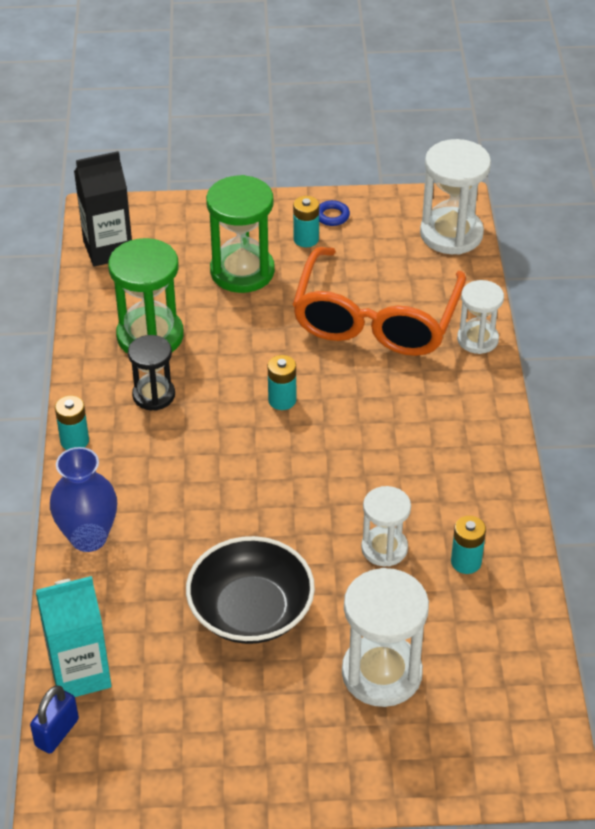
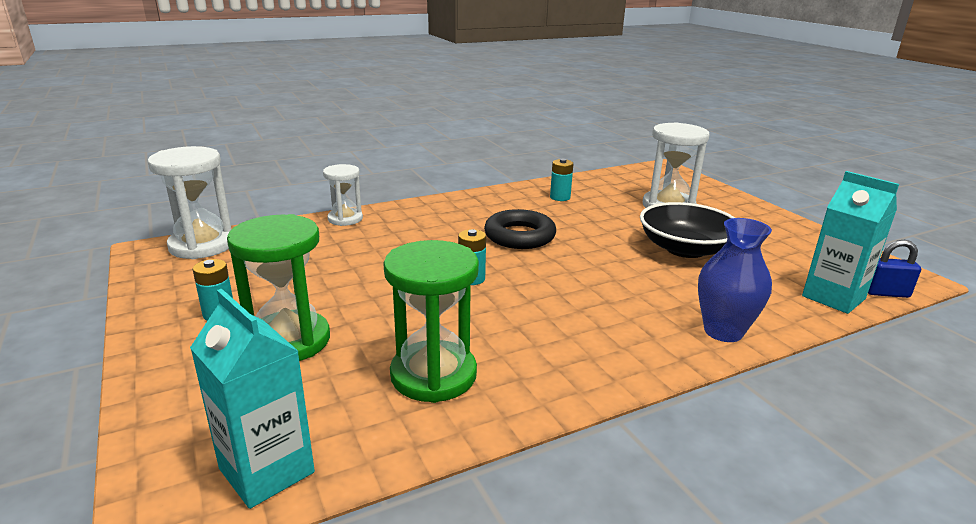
camera: 115 degrees left, 20 degrees down
(74, 441) = (630, 378): turquoise battery -> none
(108, 249) = (267, 471): black carton -> turquoise carton
(154, 395) = (521, 346): black hourglass -> none
(332, 216) = (172, 307): blue ring -> none
(361, 471) = (519, 236): none -> black ring
(376, 319) = (339, 258): orange glasses -> none
(384, 548) = (578, 219): white hourglass -> none

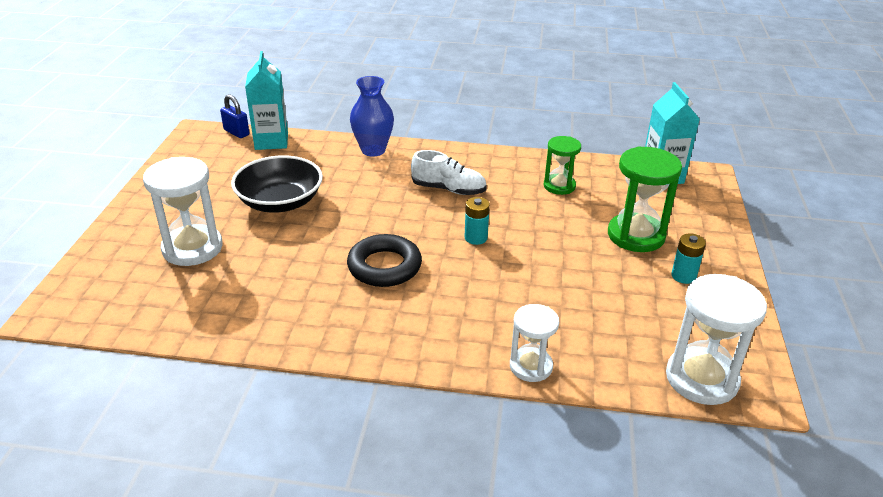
camera: 145 degrees left, 10 degrees up
(433, 375) = (559, 186): green hourglass -> green hourglass, size x0.61
(560, 197) = (265, 306): turquoise battery -> none
(562, 316) = (448, 189): none -> white shoe

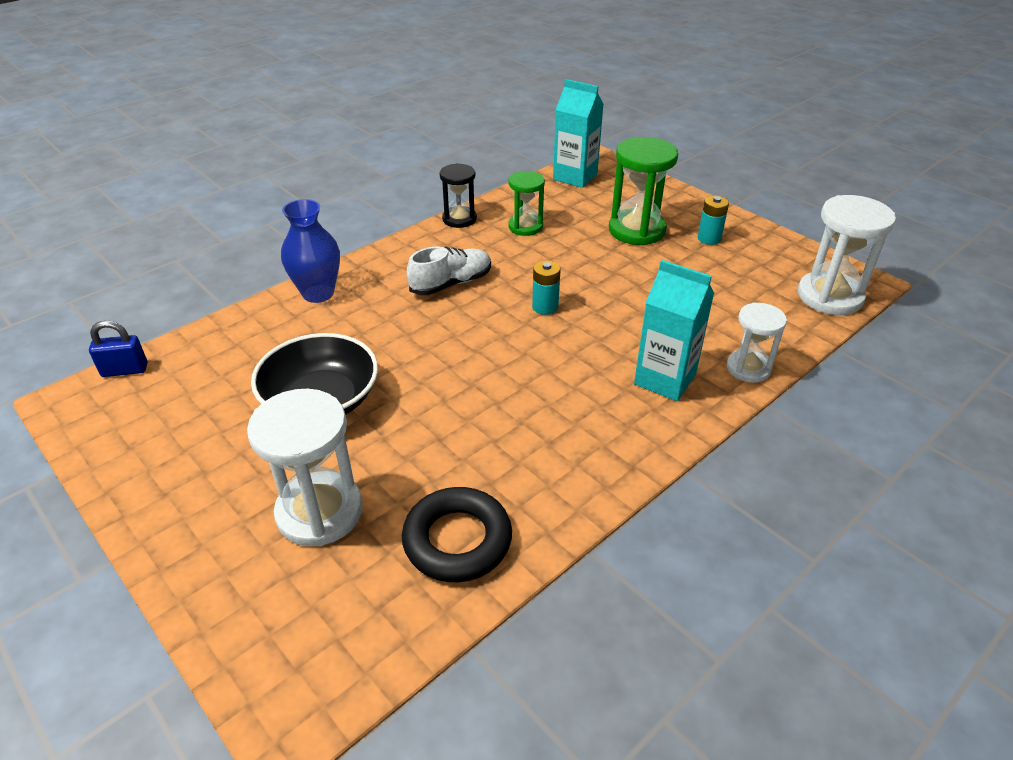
camera: 50 degrees left, 5 degrees up
(271, 141) = (189, 352): turquoise carton -> turquoise carton (665, 379)
(384, 266) = (525, 381): black ring -> black ring (457, 540)
(526, 157) = (459, 219): none -> black hourglass

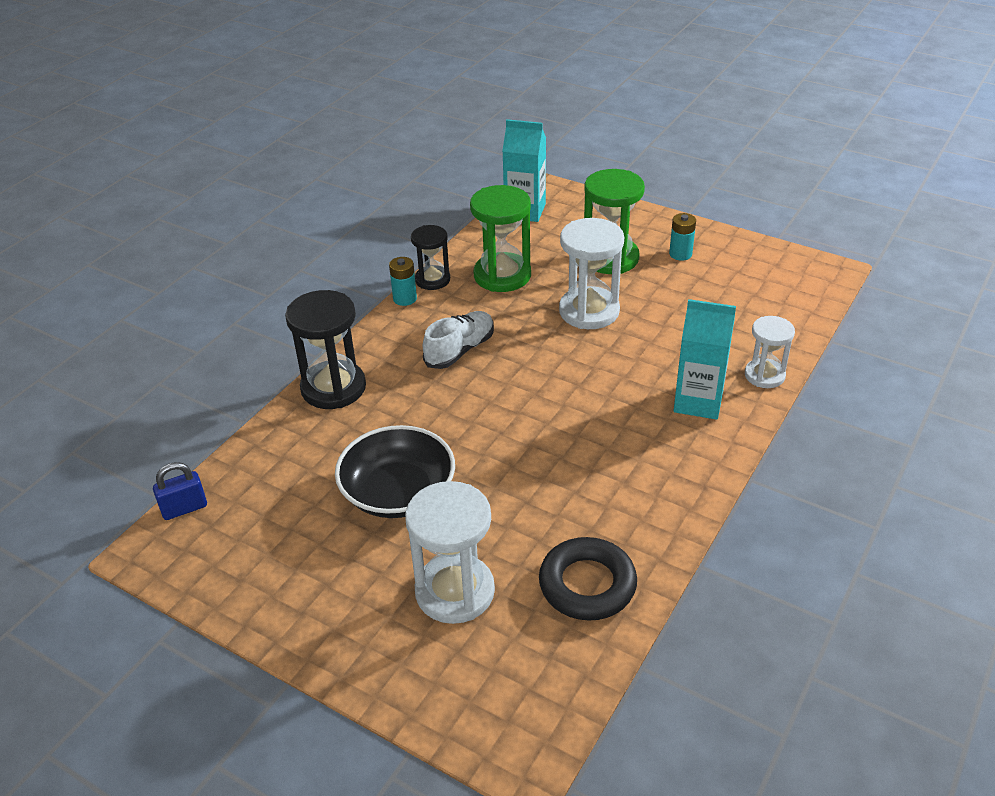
camera: 15 degrees left, 0 degrees up
(318, 293) = (333, 388): blue vase -> black hourglass
(525, 227) = (502, 275): green hourglass -> green hourglass, size x1.63
(545, 307) = (560, 355): turquoise battery -> turquoise battery (405, 298)
(830, 296) = (808, 291): white hourglass -> white hourglass (589, 311)

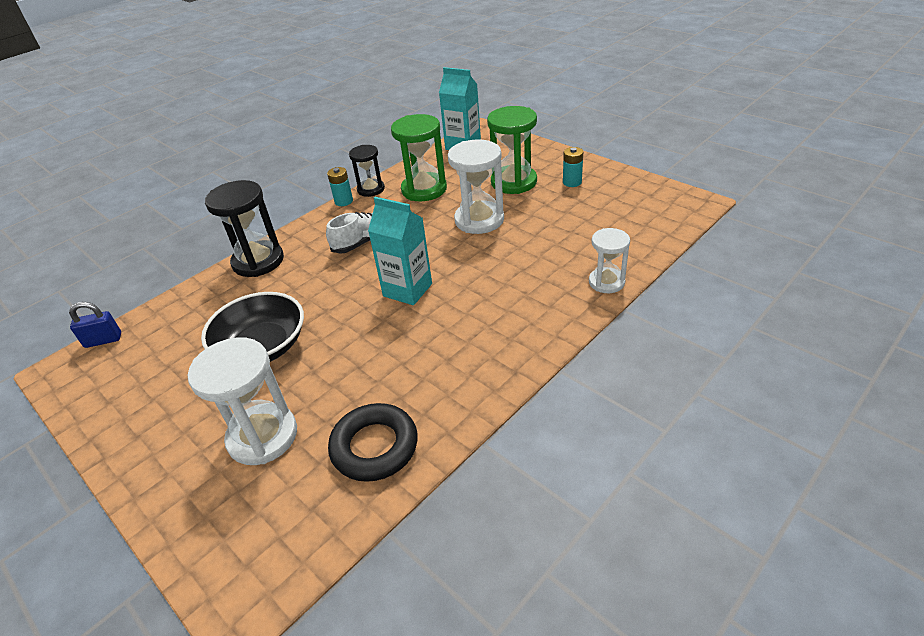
camera: 15 degrees right, 0 degrees up
(698, 402) = (539, 299): turquoise carton -> turquoise carton (407, 290)

